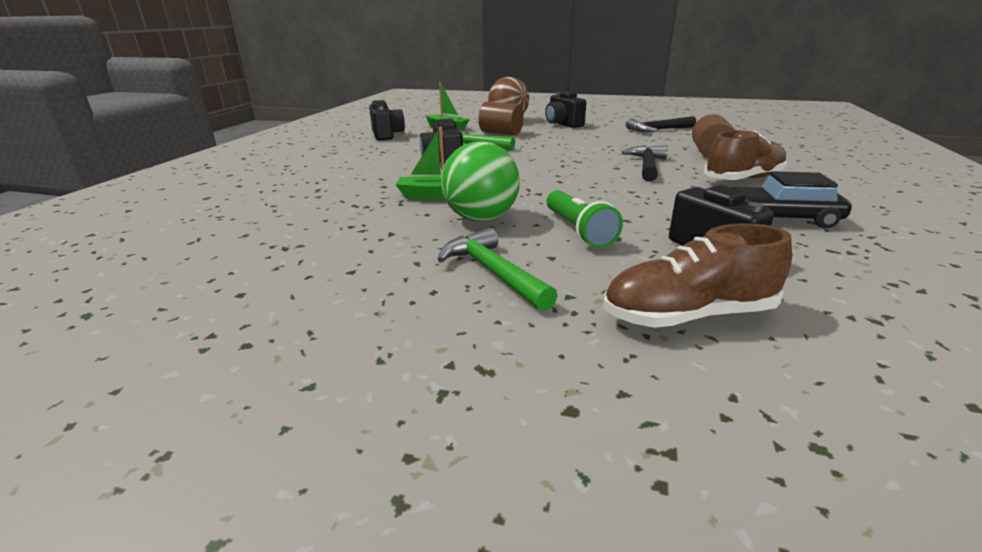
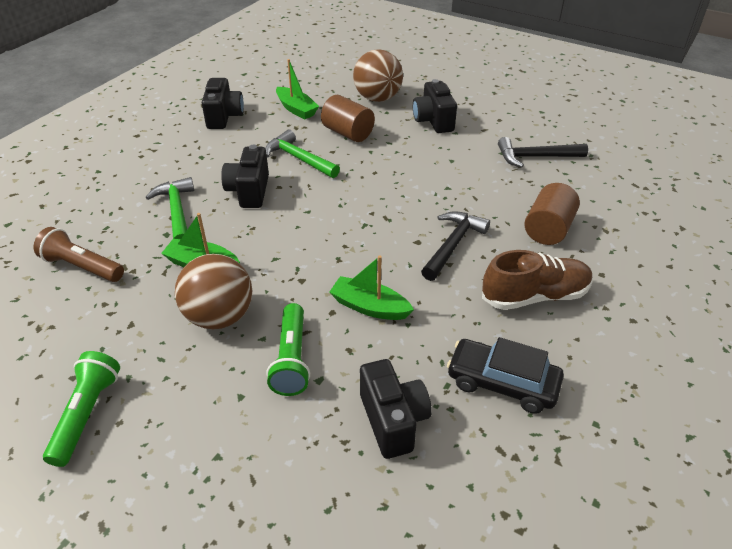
camera: 15 degrees right, 15 degrees up
(309, 210) = (82, 267): none -> brown flashlight
(389, 292) = (86, 414): none -> green flashlight
(481, 218) = (219, 317): green ball -> brown ball
(492, 272) = (179, 407): green hammer -> green hammer (176, 211)
(616, 198) = (369, 307): none -> green boat
(688, 315) = (290, 508): brown shoe -> none

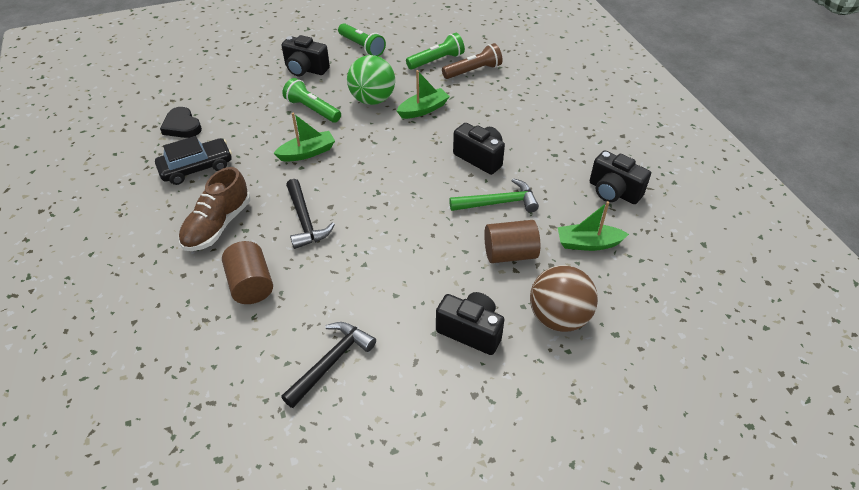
camera: 130 degrees right, 5 degrees up
(77, 310) = (436, 61): none -> green flashlight
(176, 211) = (491, 119): green hammer -> none
(219, 317) = (372, 100): brown ball -> green ball
(393, 420) = (235, 121): black camera -> black camera (305, 69)
(466, 475) = (182, 126): none -> black heart

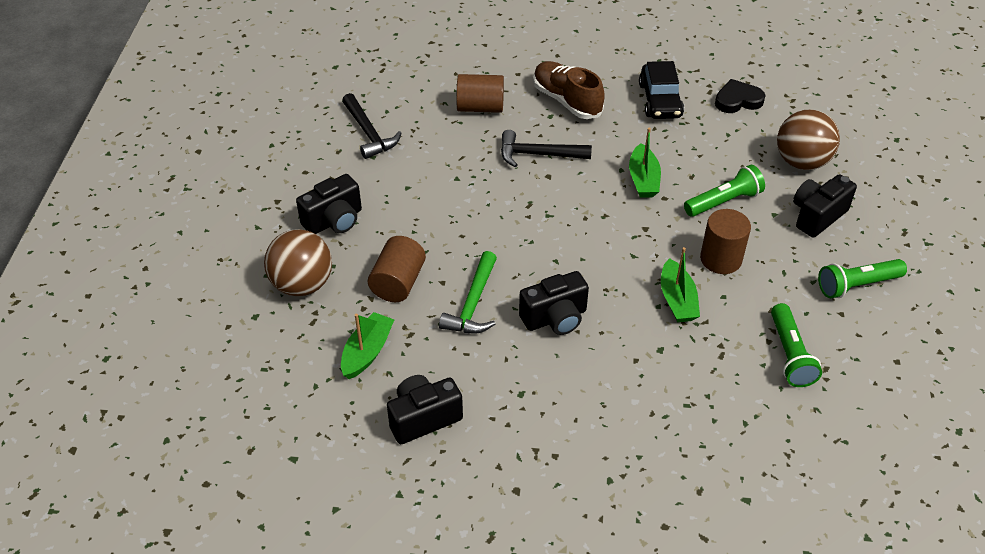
camera: 115 degrees right, 0 degrees up
(249, 84) = (801, 162): none -> brown ball
(372, 100) = (721, 259): green ball -> brown cylinder
(473, 71) = (746, 386): brown flashlight -> none

